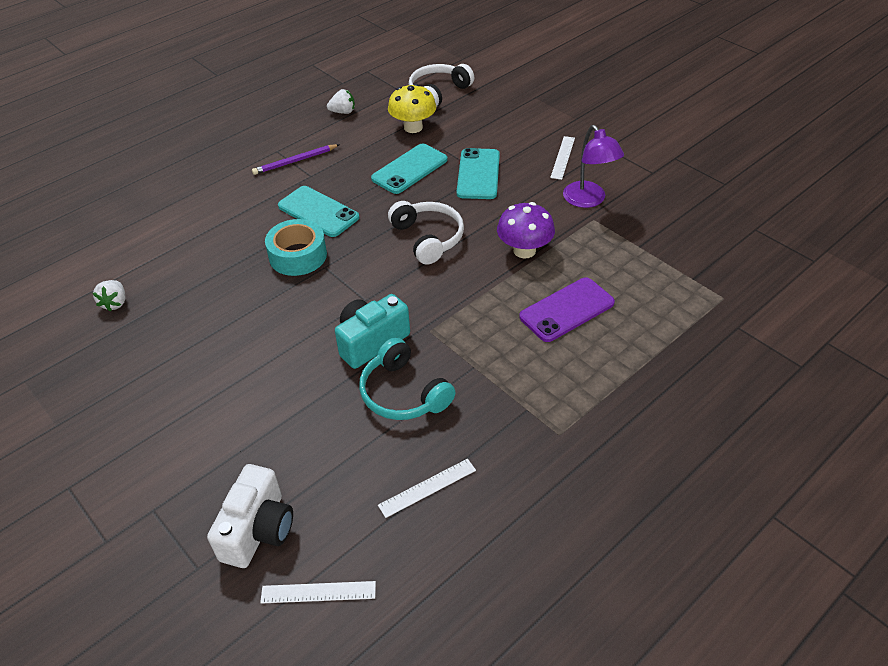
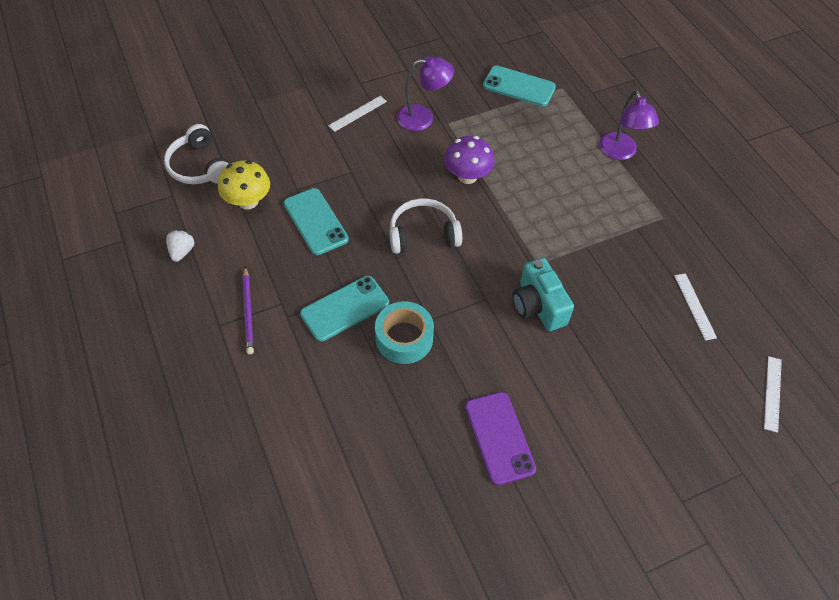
camera: 75 degrees left, 10 degrees up
(115, 303) = (409, 516): white strawberry -> none
(258, 530) = (714, 424): white camera -> none
(403, 393) = (601, 298): turquoise headphones -> none
(478, 174) = (351, 175): turquoise phone -> turquoise phone (519, 86)
(562, 157) = (357, 113): white ruler -> white ruler turned 75 degrees counterclockwise
(567, 310) = (545, 173): purple phone -> purple phone (499, 437)
(647, 373) = (620, 152): none -> purple lamp

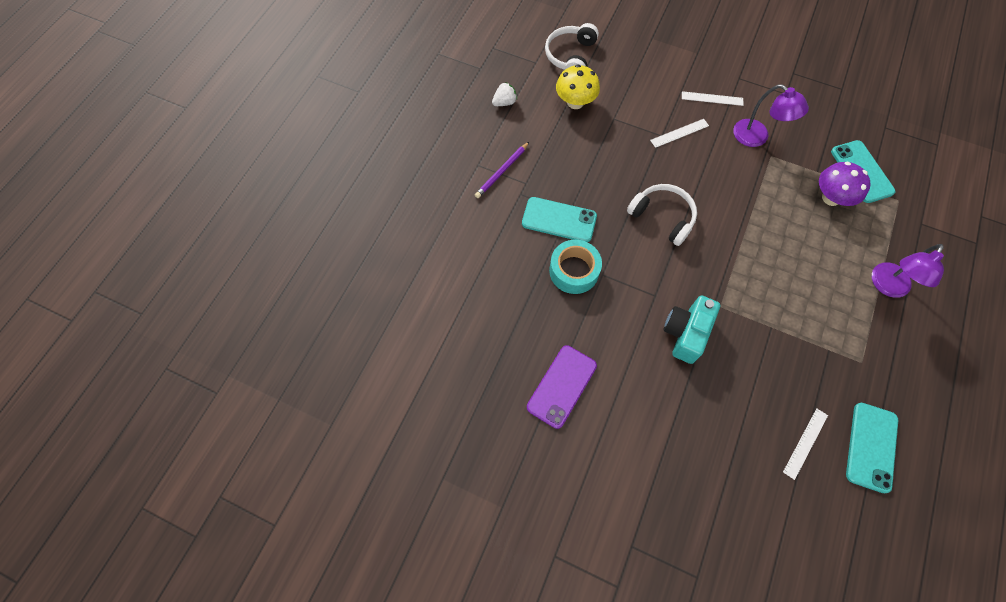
camera: 50 degrees right, 10 degrees up
(315, 221) = (602, 149): turquoise phone -> turquoise phone (871, 447)
(467, 176) = (740, 204): purple mushroom -> purple mushroom (831, 198)
(772, 393) = (789, 557): white ruler -> white ruler (679, 133)

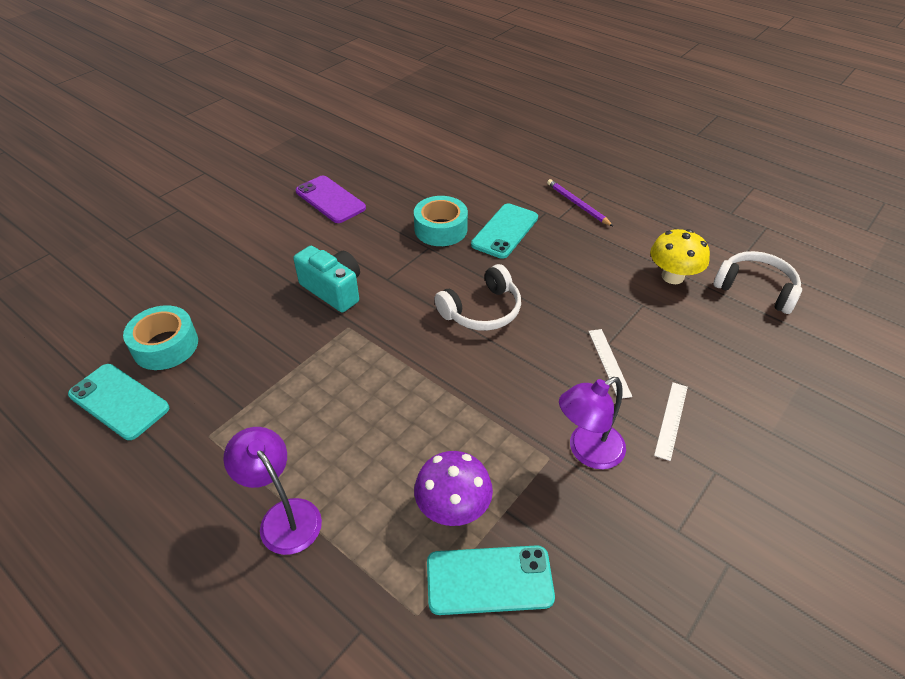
camera: 105 degrees right, 20 degrees down
(504, 102) = (675, 221): white strawberry -> none
(805, 443) = (165, 346): white ruler -> turquoise tape

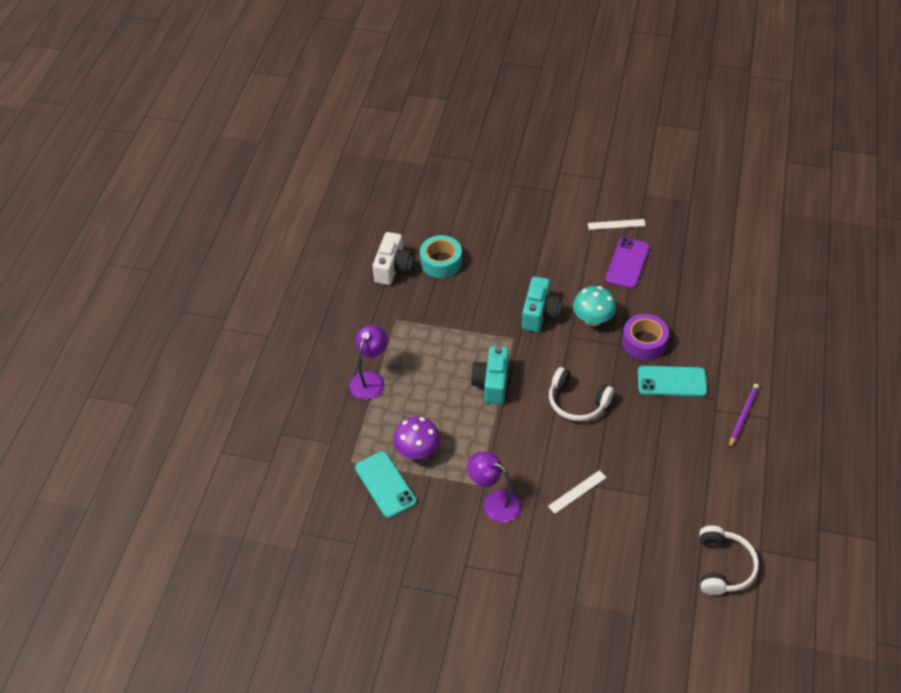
camera: 65 degrees right, 5 degrees up
(119, 401) = (393, 268): turquoise phone -> white camera
(379, 252) = (593, 319): none -> turquoise mushroom
(399, 375) = (492, 383): none -> turquoise camera
(441, 229) = (644, 342): turquoise tape -> purple tape
(671, 420) = (548, 541): white ruler -> white ruler (616, 224)
(672, 276) = (697, 506): yellow mushroom -> none

